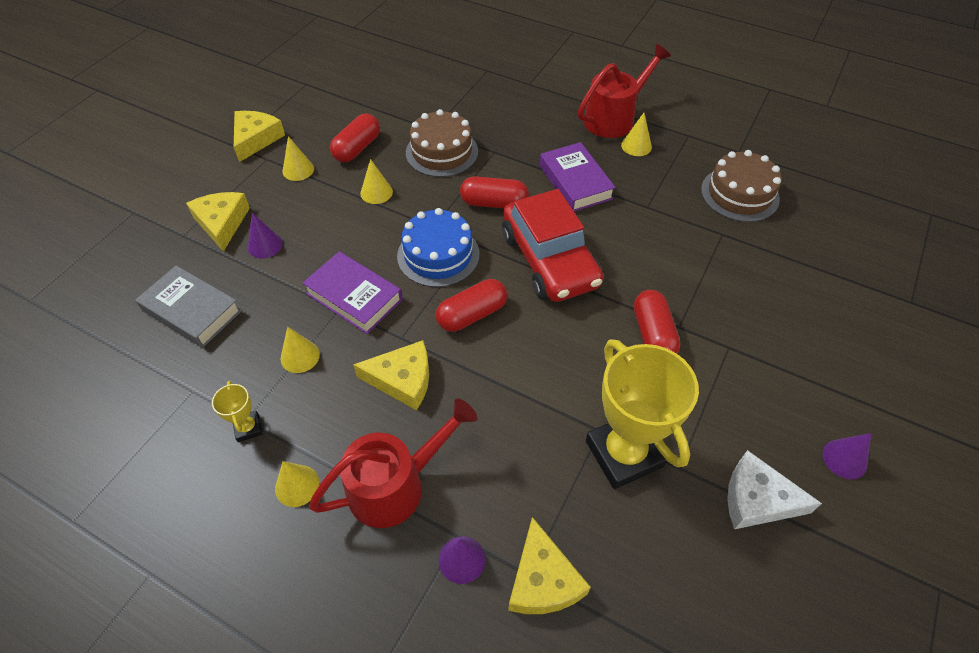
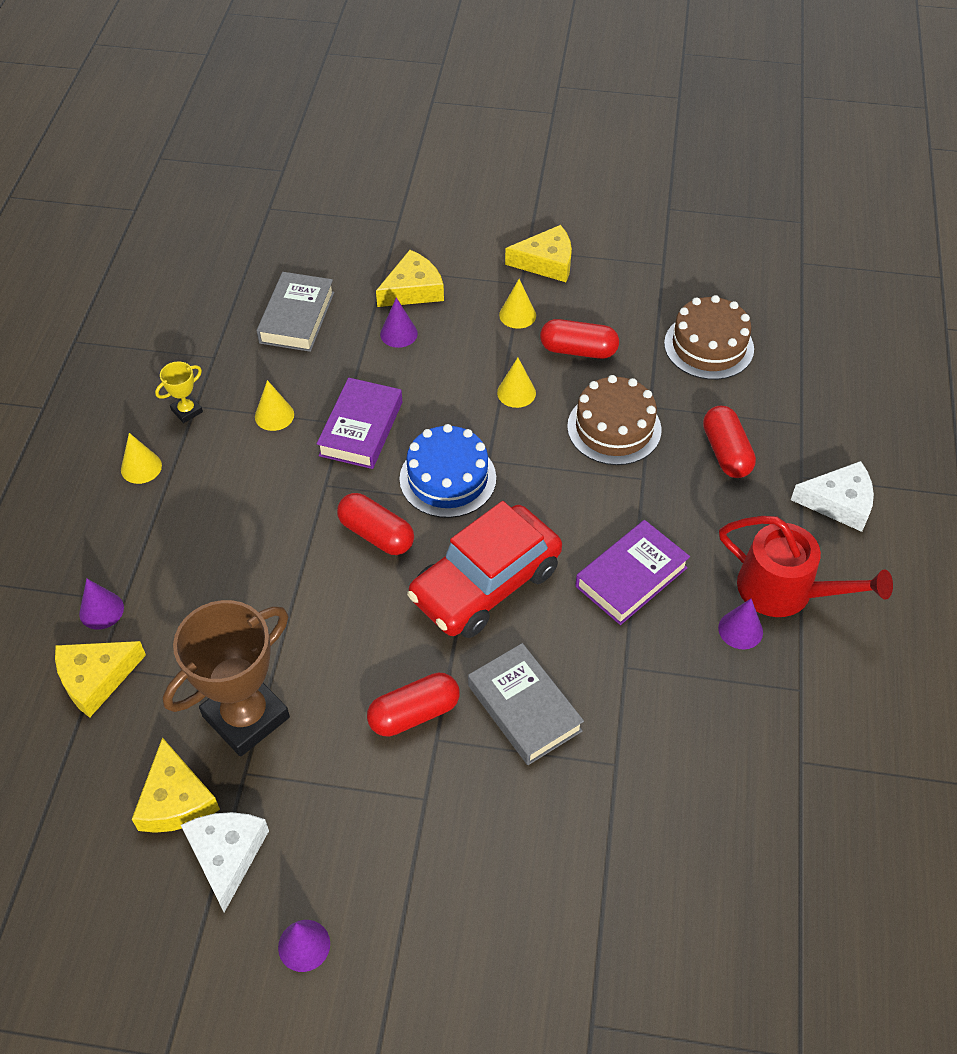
camera: 70 degrees right, 0 degrees up
(395, 485) = (160, 537): red watering can -> none
(402, 380) = (274, 503): yellow cheese -> yellow cheese (176, 800)
(494, 203) = (552, 505): red capsule -> red capsule (726, 452)
(557, 76) = (839, 502): none -> white cheese
(624, 454) = (246, 717): yellow trophy -> brown trophy
(636, 146) = (740, 630): yellow cone -> purple cone
(666, 268) = (524, 708): none -> grey book
(739, 194) = (706, 775): brown cake -> brown cake (708, 346)

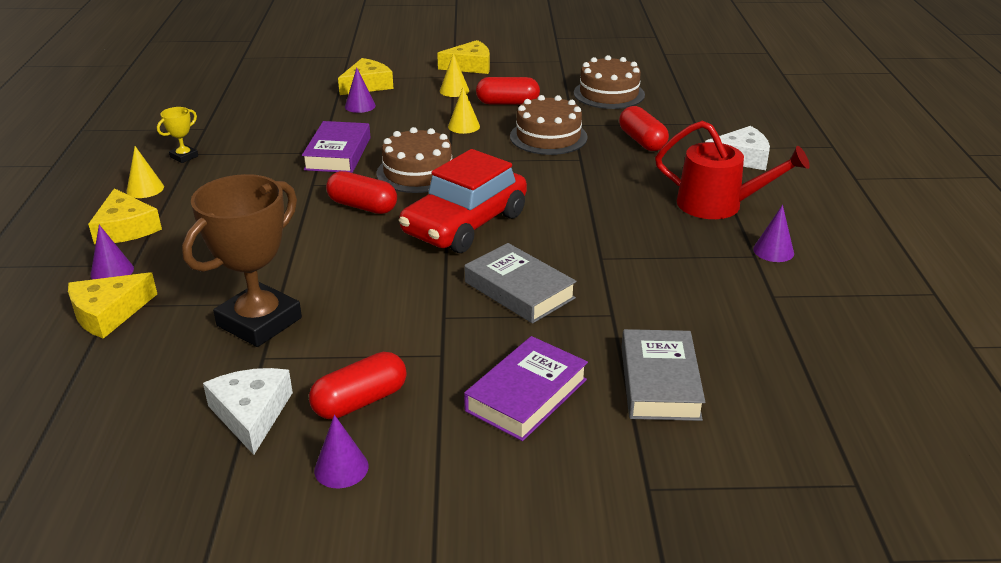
camera: 10 degrees left, 20 degrees down
(176, 800) = (195, 382): yellow cheese -> yellow cheese (125, 228)
(274, 415) = (261, 153): yellow cone -> none
(297, 317) = (273, 104): grey book -> grey book (659, 382)
(414, 713) = (419, 303): red capsule -> red capsule (360, 401)
(448, 478) = (418, 172): blue cake -> brown cake
(631, 577) = (588, 209): purple book -> purple book (526, 395)
(740, 630) = (690, 228): purple cone -> purple cone (773, 251)

